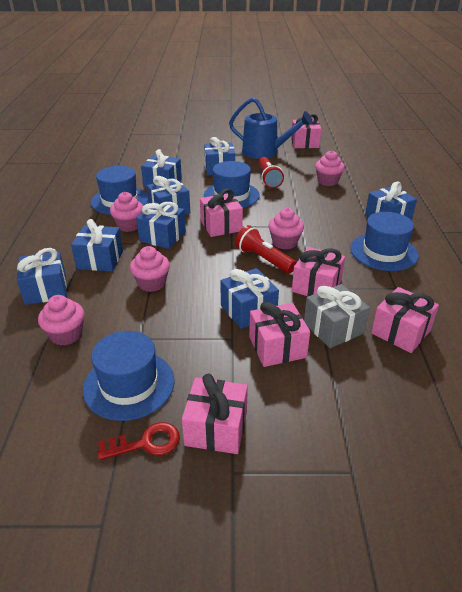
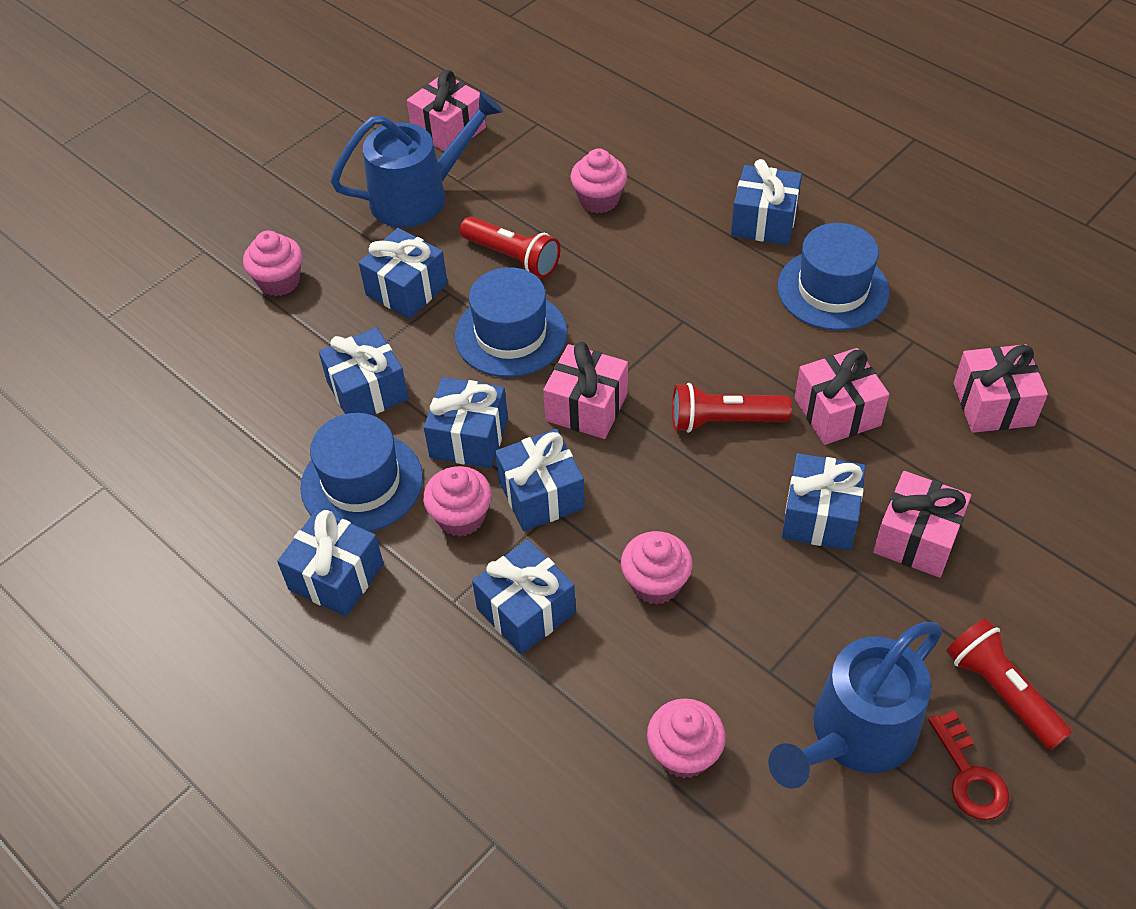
camera: 45 degrees left, 15 degrees up
(46, 290) = (541, 723): blue gift -> blue gift (336, 576)
(129, 384) = (854, 735): blue hat -> blue watering can
(146, 443) = (969, 775): red key -> red key turned 135 degrees clockwise
(216, 428) = (1000, 691): pink gift -> red flashlight
(284, 242) = (707, 369): pink cupcake -> pink cupcake (279, 281)
(333, 328) = (931, 459): grey gift -> none

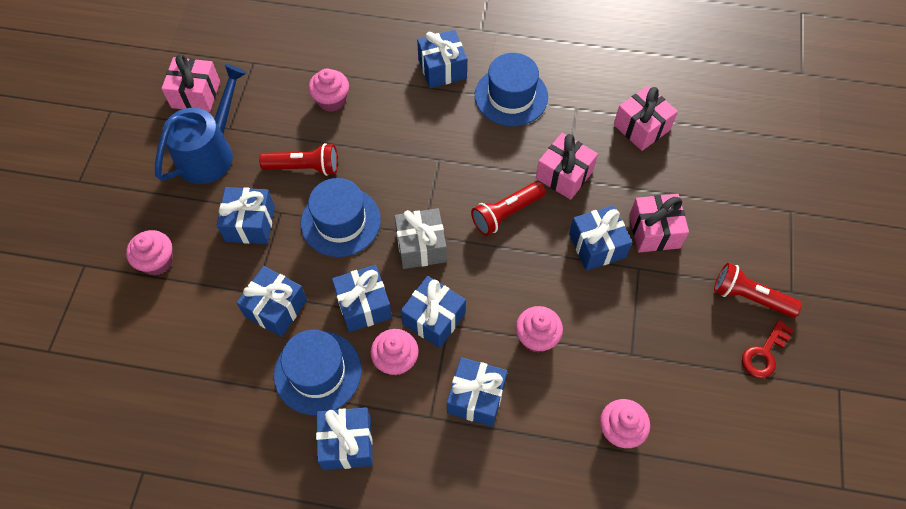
camera: 35 degrees left, 10 degrees up
(586, 407) = (421, 246): pink gift -> grey gift
(854, 735) = (696, 366): blue watering can -> none
(969, 775) = (764, 354): red key -> red key turned 90 degrees clockwise

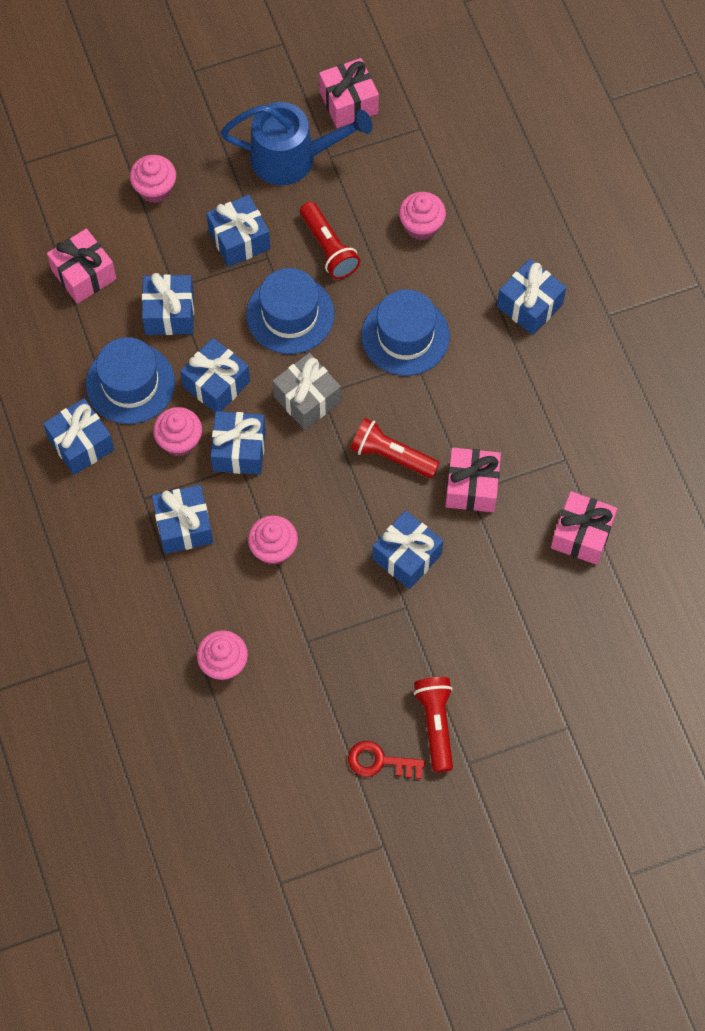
camera: 60 degrees right, 5 degrees up
(511, 96) = (538, 389): blue hat -> blue hat (405, 336)
(654, 231) = (457, 603): pink gift -> pink gift (84, 275)

